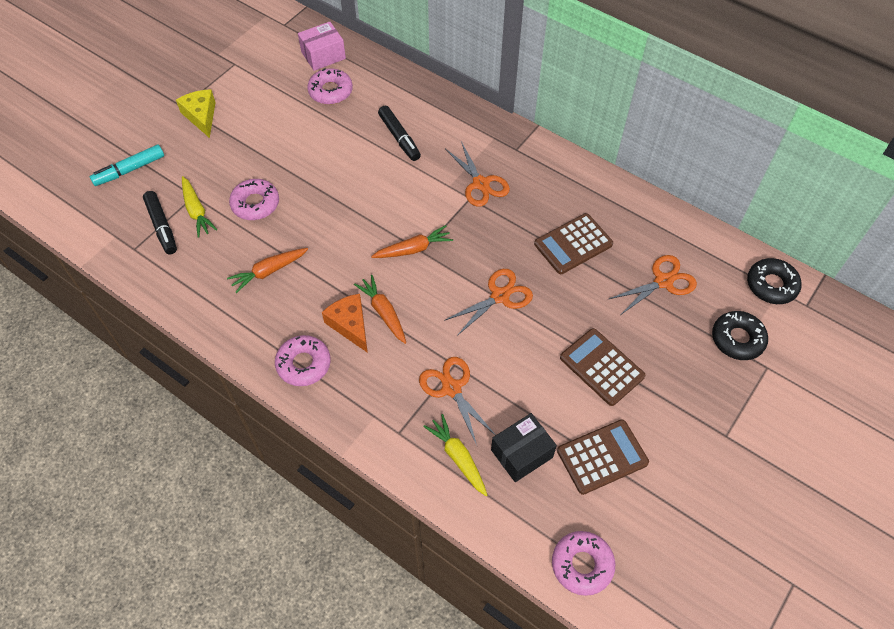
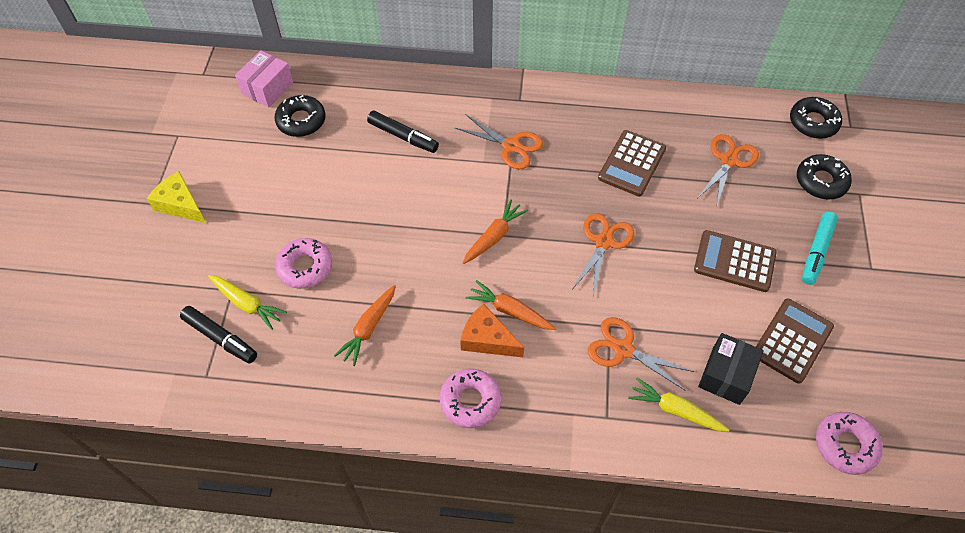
camera: 30 degrees left, 0 degrees up
(129, 170) = (140, 296): turquoise marker -> turquoise marker (816, 252)
(330, 91) = (301, 121): pink donut -> black donut

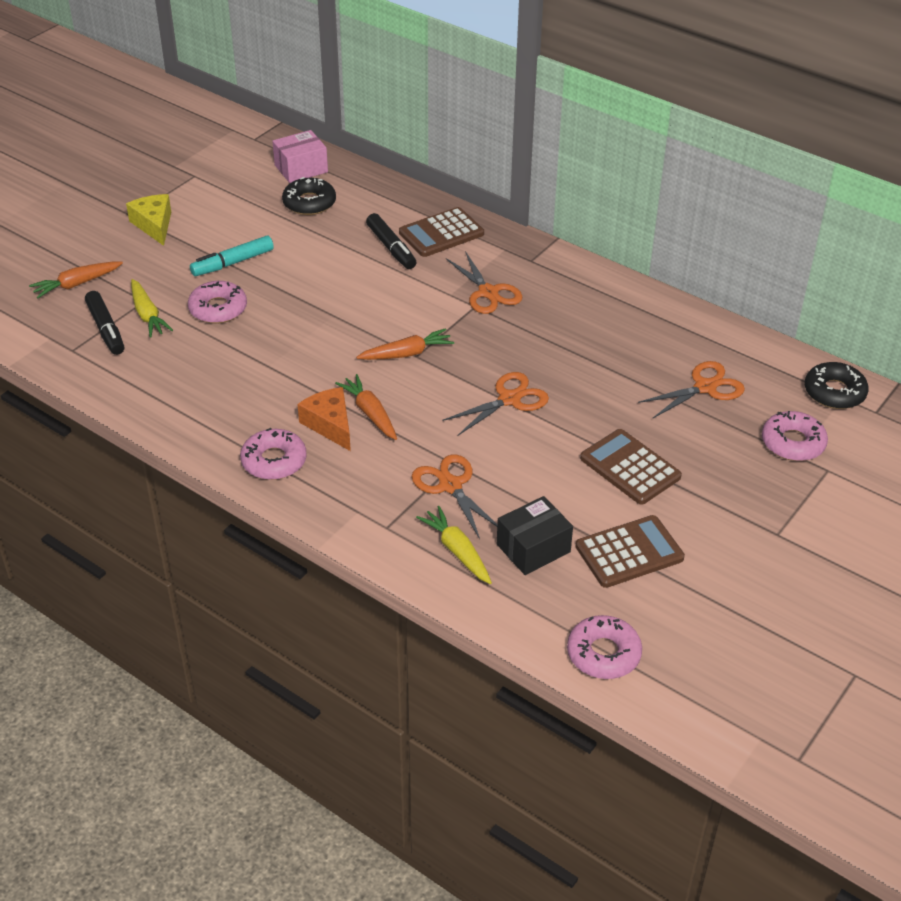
camera: 30 degrees right, 15 degrees down
(368, 328) = (233, 373): orange carrot -> orange carrot (76, 284)
(632, 163) = (598, 351): brown calculator -> brown calculator (441, 233)
(816, 252) = (728, 496): turquoise marker -> turquoise marker (232, 263)
(821, 181) = (793, 443): black donut -> pink donut

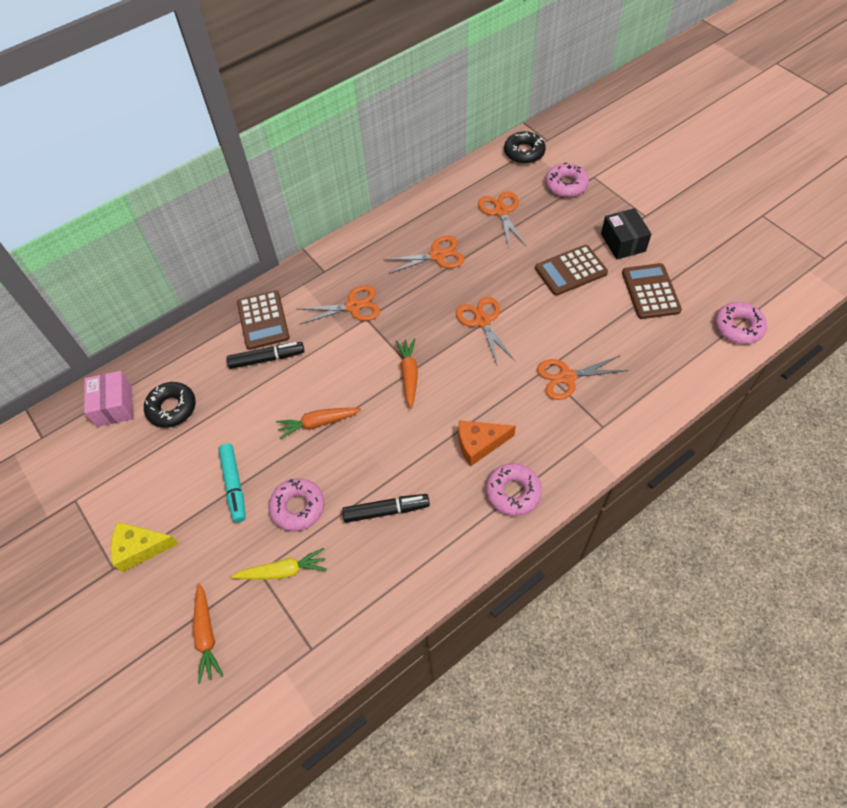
camera: 70 degrees left, 15 degrees up
(106, 329) = (291, 613): black marker -> black marker (386, 511)
(370, 413) = (473, 413): orange carrot -> orange carrot (318, 423)
(457, 551) = (634, 387): yellow carrot -> none
(533, 548) = (639, 342): black box -> black box (623, 242)
(598, 344) = (437, 255): none -> orange scissors

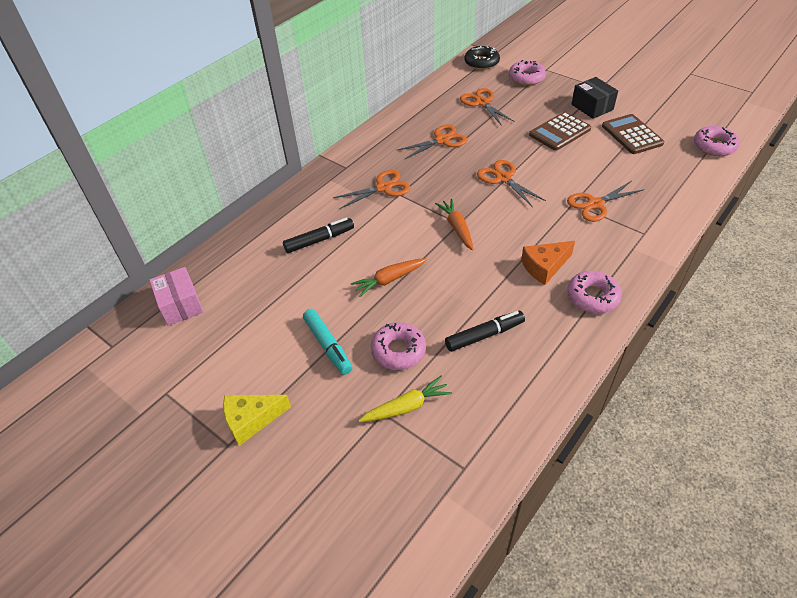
camera: 15 degrees left, 10 degrees down
(172, 408) = (241, 296): black donut -> none
(206, 635) = (351, 482): orange carrot -> none
(263, 320) = (304, 212): brown calculator -> none

